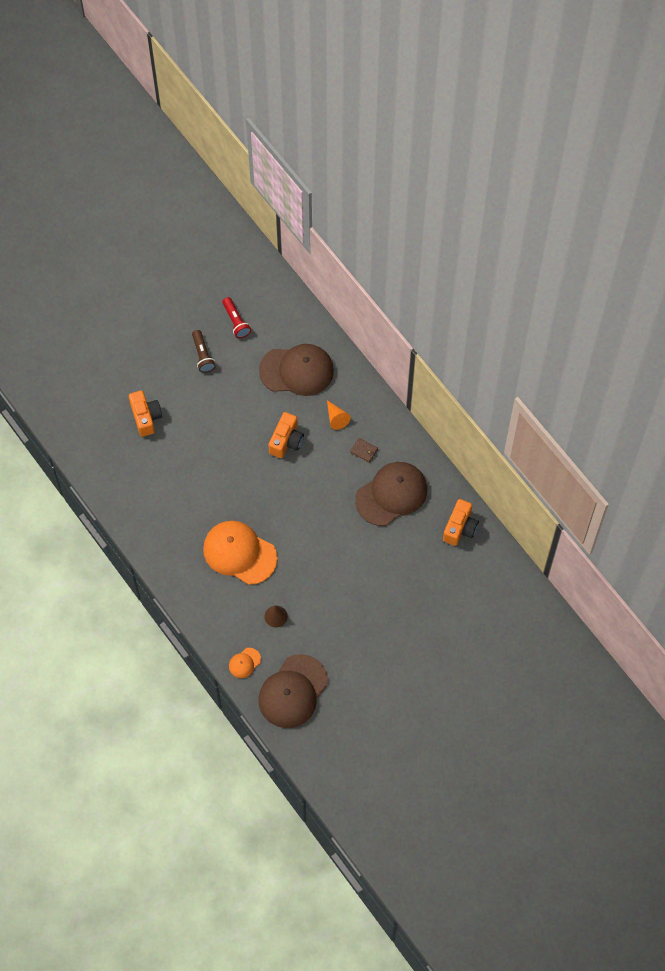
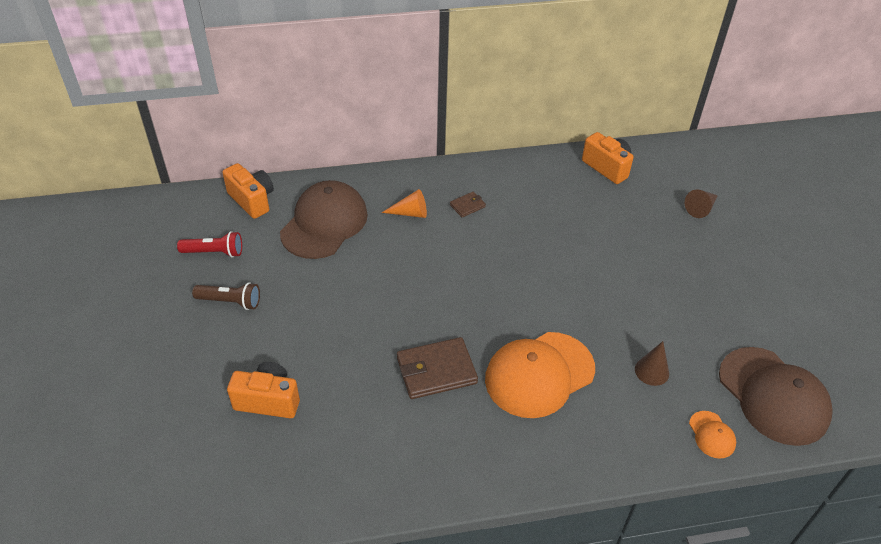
camera: 65 degrees left, 20 degrees down
(212, 495) = (436, 371): none -> brown wallet
(286, 441) = (409, 267): orange camera -> orange camera (252, 200)
(391, 494) = (536, 203): brown cap -> none
(449, 606) = (701, 208): none -> brown cone

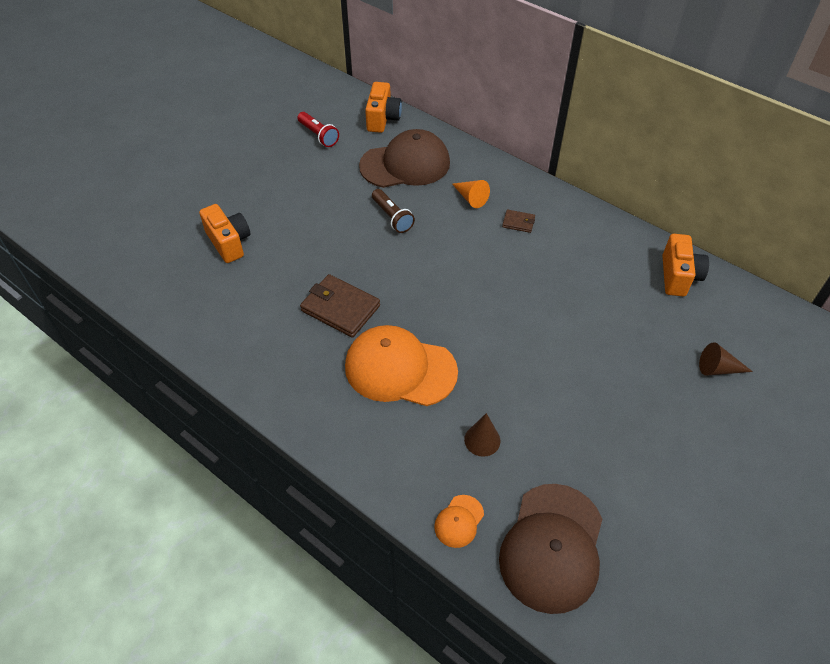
camera: 50 degrees right, 5 degrees up
(230, 301) = (287, 171): brown flashlight -> brown flashlight (392, 217)

